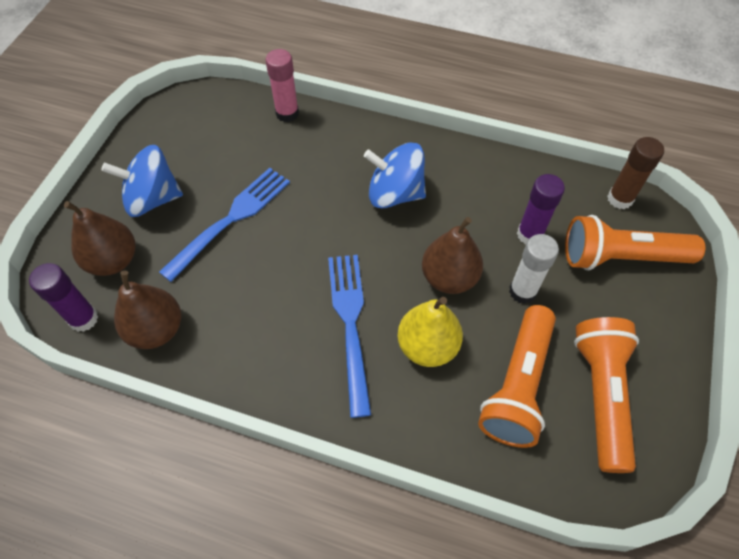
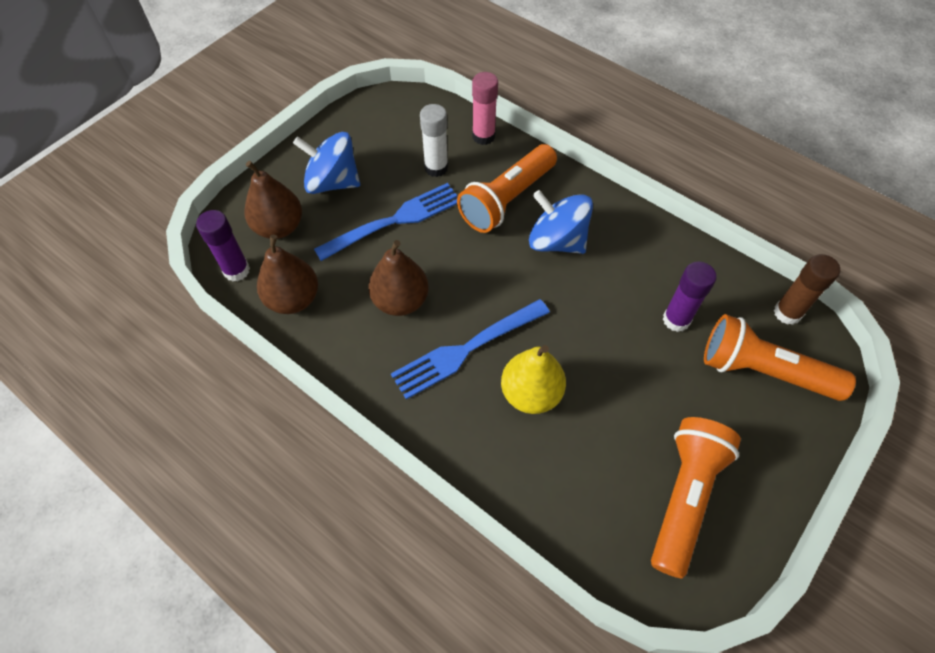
camera: 20 degrees right, 0 degrees up
(350, 324) = (466, 349): blue fork -> blue fork turned 135 degrees counterclockwise
(449, 278) = (578, 336): brown pear -> brown pear (400, 301)
(518, 386) = (604, 459): orange flashlight -> orange flashlight (507, 200)
(522, 291) = (646, 372): white glue stick -> white glue stick (436, 168)

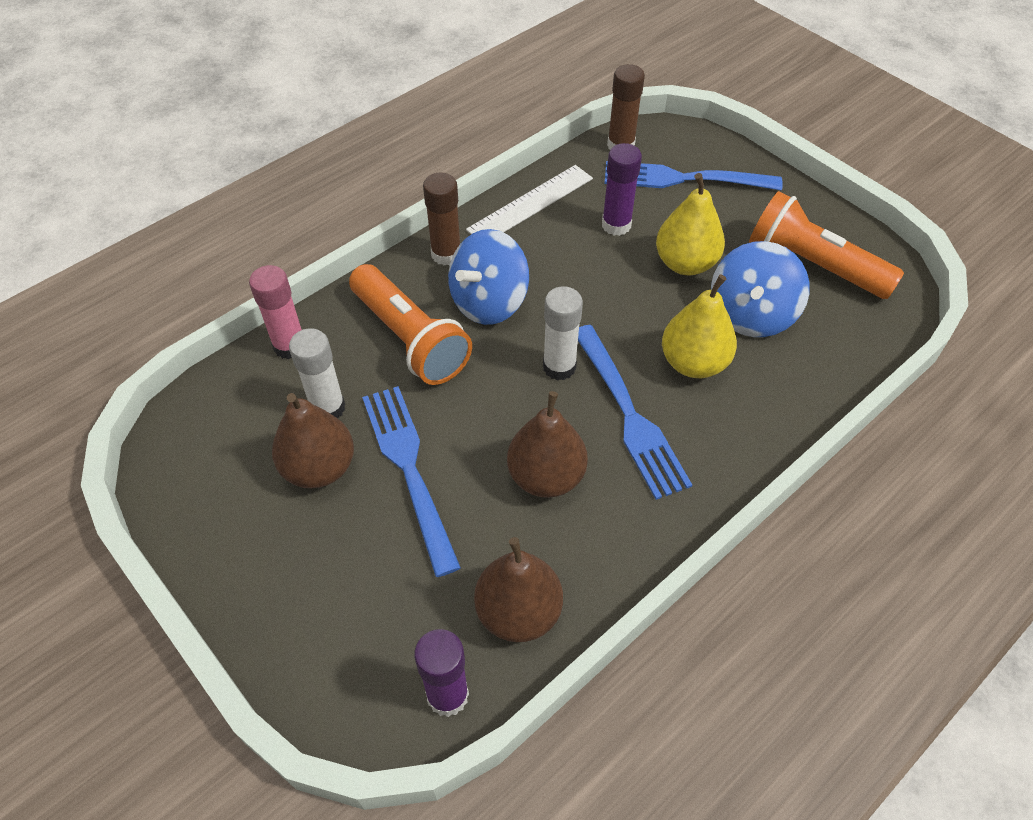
camera: 80 degrees left, 5 degrees down
(279, 227) = (377, 627): brown pear -> brown pear (319, 468)
(332, 182) = (309, 544): blue spinning top -> blue spinning top (751, 314)
(503, 296) = (559, 367): none -> white glue stick
(598, 205) = (446, 254): none -> brown glue stick
(647, 380) = (685, 263): none -> yellow pear
(678, 252) = (530, 204): none -> white ruler
(763, 371) = (683, 179): orange flashlight -> blue fork

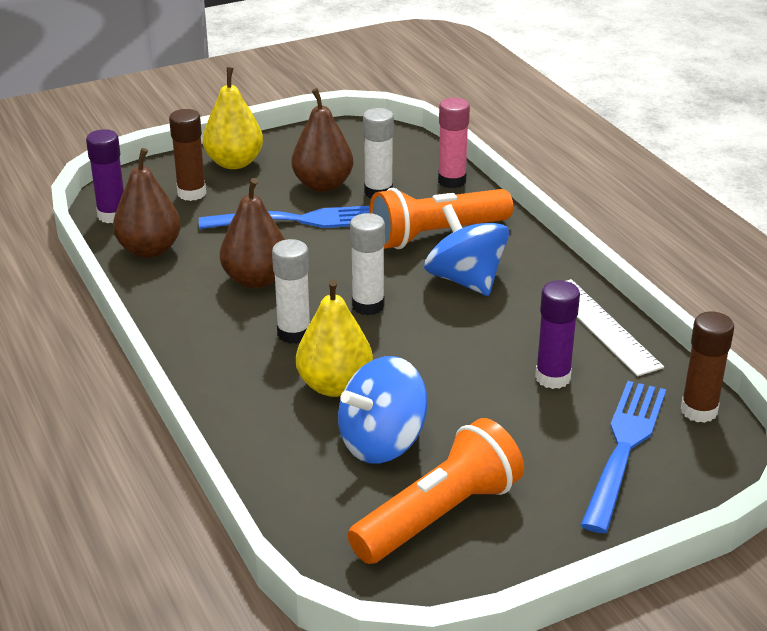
camera: 105 degrees right, 20 degrees down
(446, 254) = (538, 265): brown glue stick -> brown glue stick (191, 193)
(629, 415) = (294, 334): blue fork -> white glue stick
(685, 263) = (476, 414): yellow pear -> yellow pear (234, 163)
(751, 314) = (382, 442): blue spinning top -> blue spinning top turned 75 degrees counterclockwise

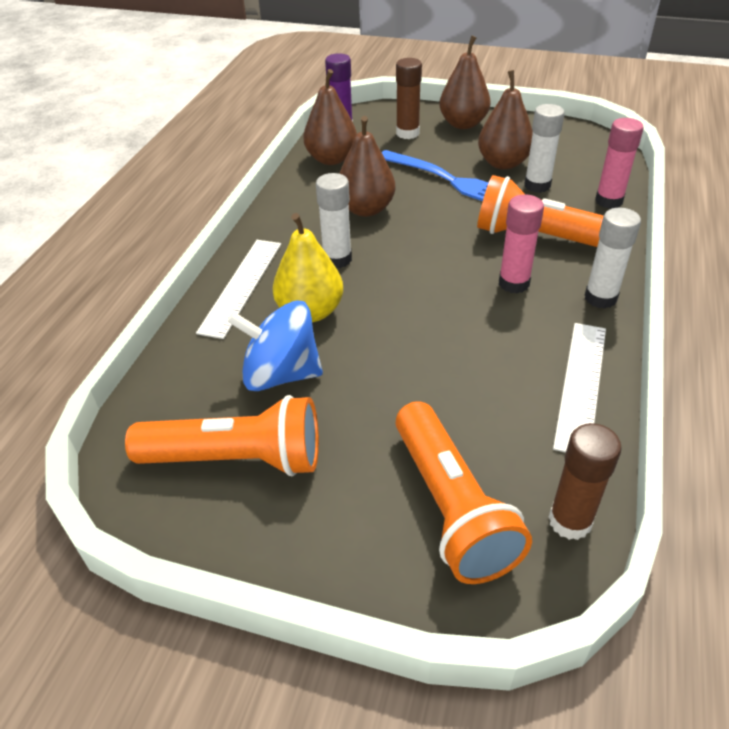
camera: 45 degrees right, 10 degrees up
(234, 163) = (463, 124): yellow pear -> brown pear
(240, 399) = (241, 286): none -> white ruler
(368, 306) = (414, 265): white glue stick -> white glue stick (600, 298)
(465, 280) = (514, 283): blue spinning top -> pink glue stick
(552, 378) = (476, 404): purple glue stick -> none
(624, 448) = (452, 507): blue fork -> orange flashlight

